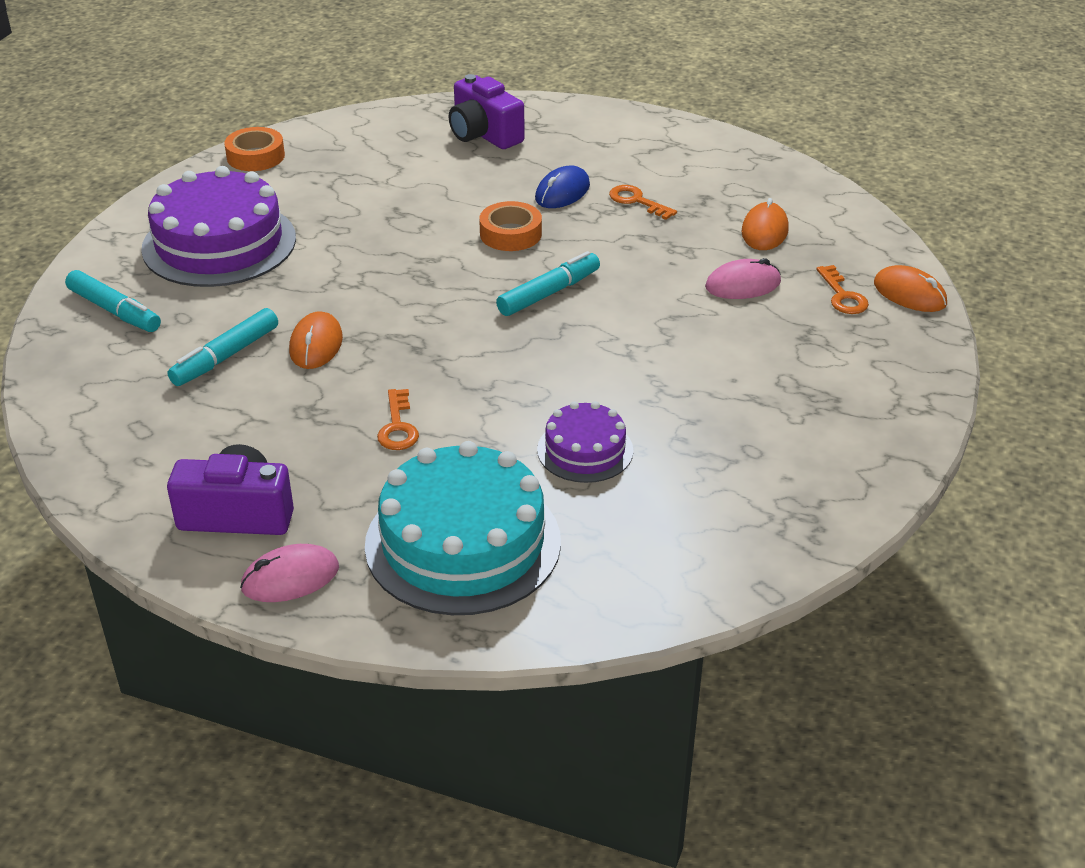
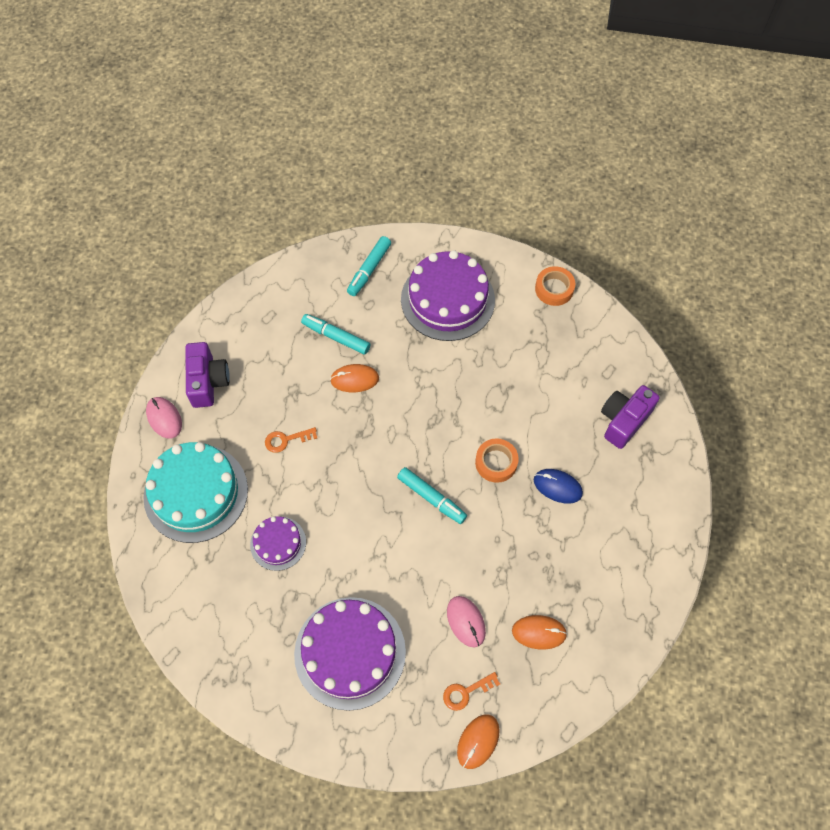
camera: 80 degrees right, 25 degrees up
(636, 201) = (558, 538): orange key -> none
(778, 391) = (350, 652): none -> purple cake

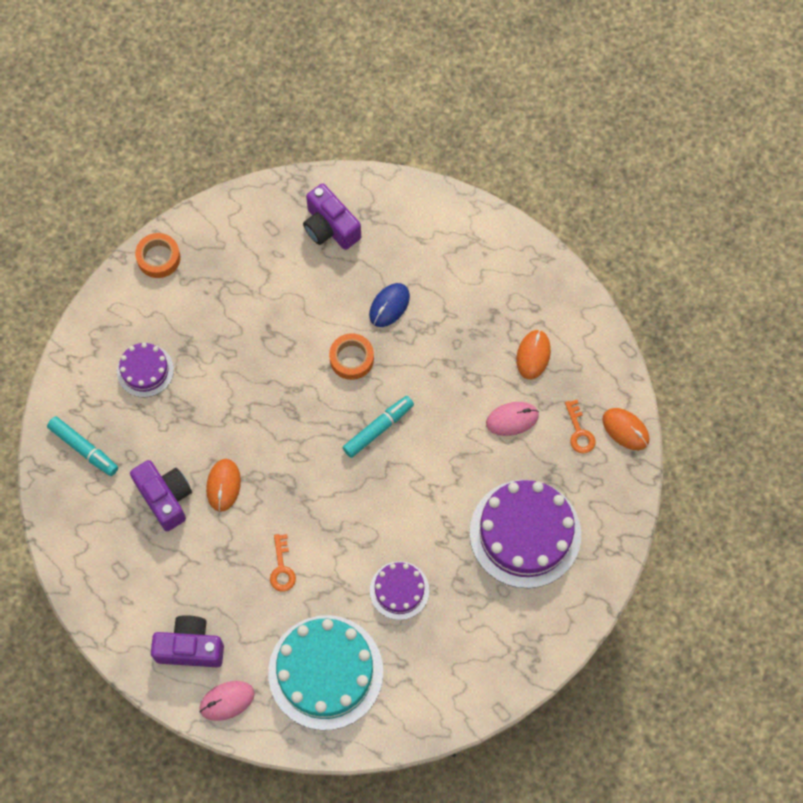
camera: 80 degrees left, 5 degrees up
(336, 337) = (165, 498): turquoise marker -> purple camera
(447, 299) = (145, 370): purple cake -> purple cake, size x0.53

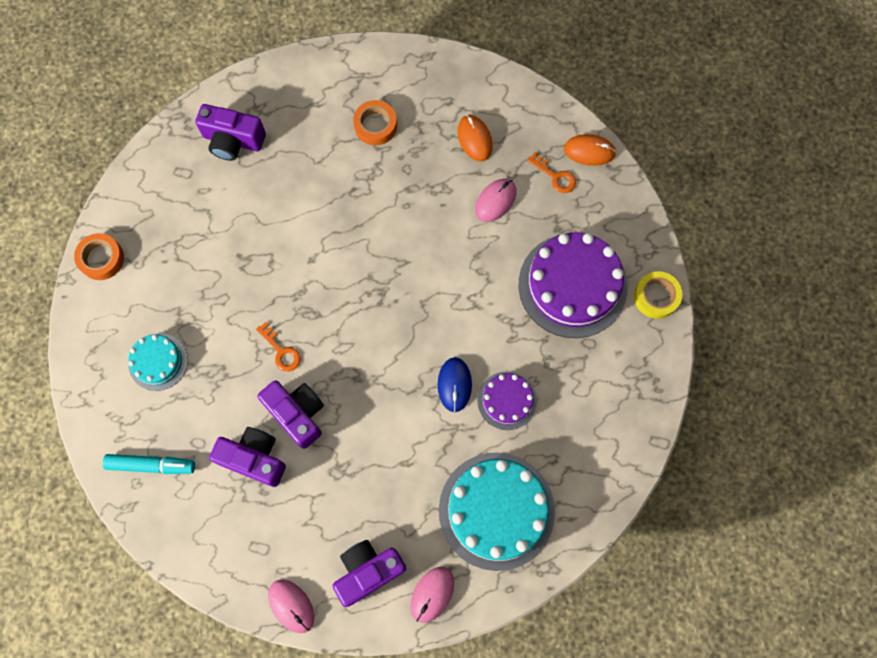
camera: 35 degrees left, 5 degrees up
(113, 632) = (291, 606): none -> pink mouse
(145, 370) = (158, 362): purple cake -> turquoise cake
(223, 485) = (297, 414): orange mouse -> purple camera
(282, 568) = (397, 449): orange key -> orange key (281, 351)
(351, 359) = (329, 237): orange tape -> orange tape (375, 125)
(378, 429) = (393, 280): turquoise marker -> none
(389, 306) = (329, 173): blue mouse -> blue mouse (454, 384)
(590, 591) = (656, 297): none -> yellow tape

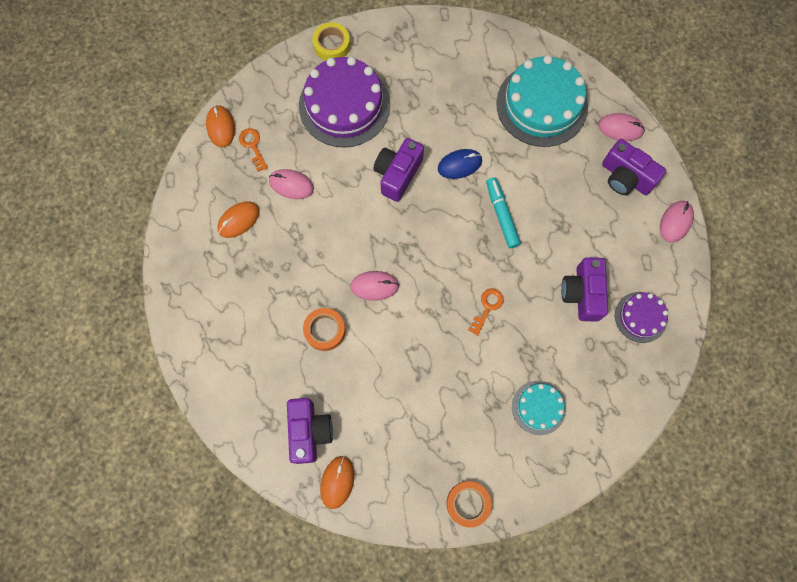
camera: 110 degrees left, 0 degrees up
(151, 465) = (624, 374): turquoise marker -> turquoise marker (501, 215)
(176, 150) = (337, 482): none -> orange mouse
(297, 414) = (533, 274): purple camera -> purple camera (397, 174)
(351, 247) = (374, 286): none -> pink mouse
(375, 125) = (252, 308): orange tape -> orange tape (325, 330)
(507, 400) = (456, 123): purple cake -> purple cake (640, 317)
(555, 176) = (253, 146): orange key -> orange key turned 45 degrees counterclockwise

